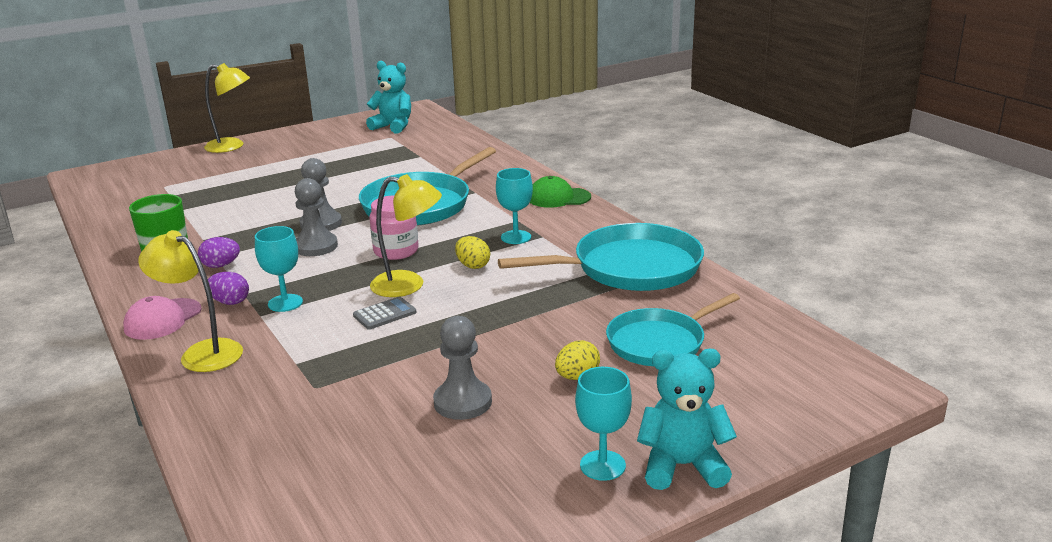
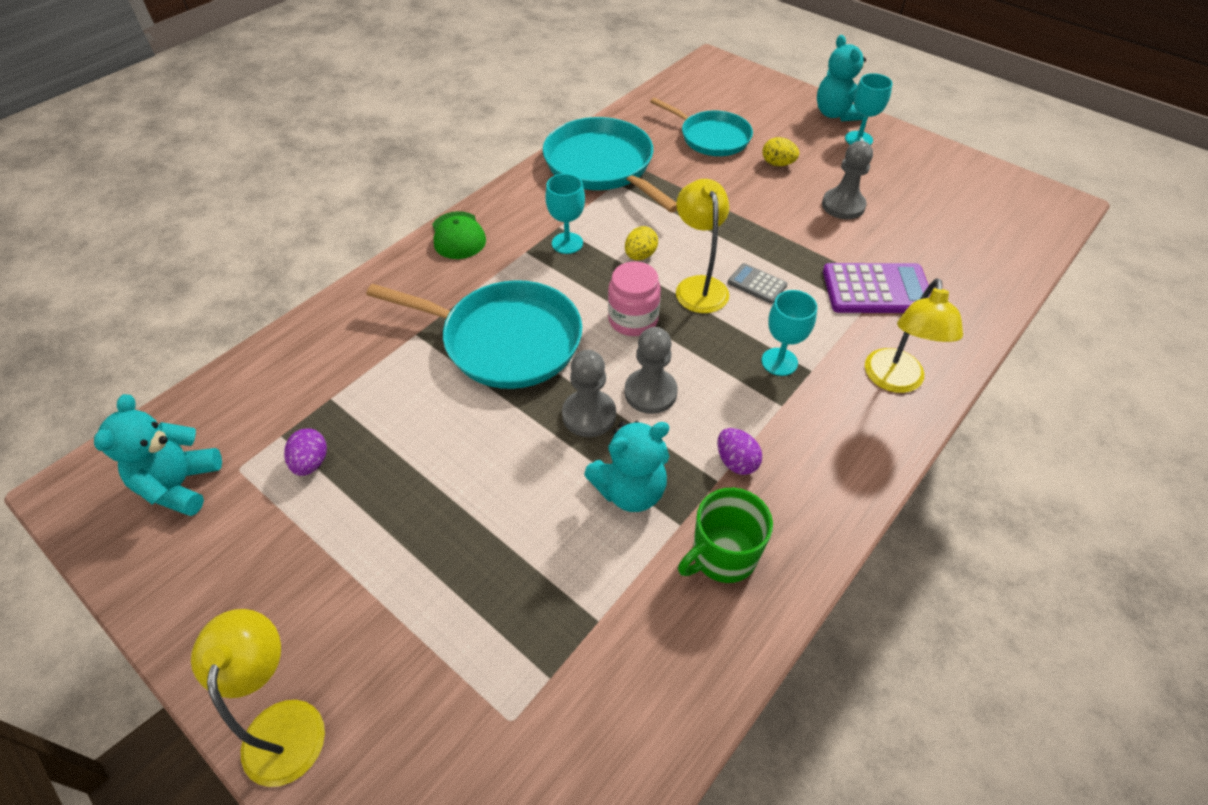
camera: 110 degrees left, 25 degrees up
(163, 319) = (868, 448): pink cap -> none
(230, 302) = (803, 408): purple egg -> purple egg (311, 462)
(246, 228) = (630, 490): none -> turquoise teddy bear
(312, 380) = (876, 290): none -> purple calculator

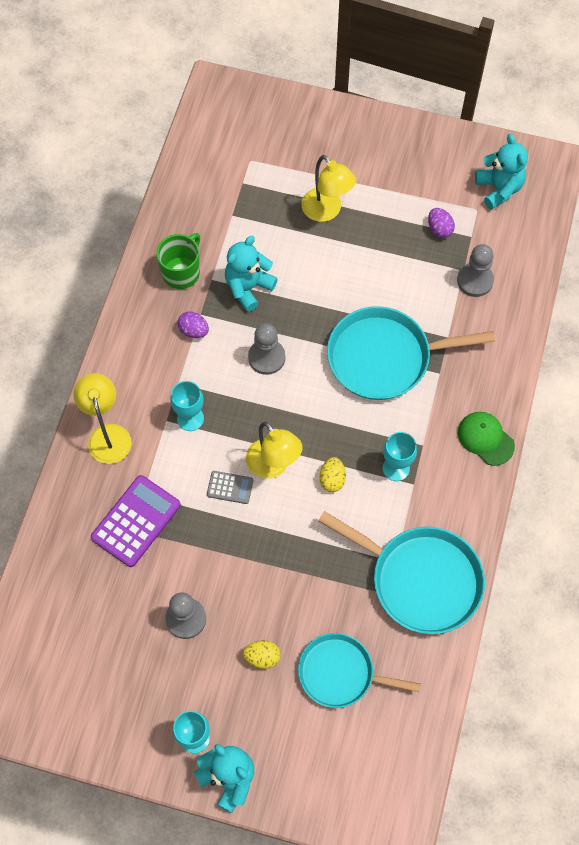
camera: 155 degrees right, 15 degrees up
(285, 722) = (349, 121): yellow lamp -> yellow lamp (326, 211)
(589, 415) = (297, 325): grey pawn -> grey pawn (475, 280)
(633, 320) = (306, 412): pink jar -> none
(876, 290) = (136, 521): purple calculator -> purple calculator turned 150 degrees clockwise

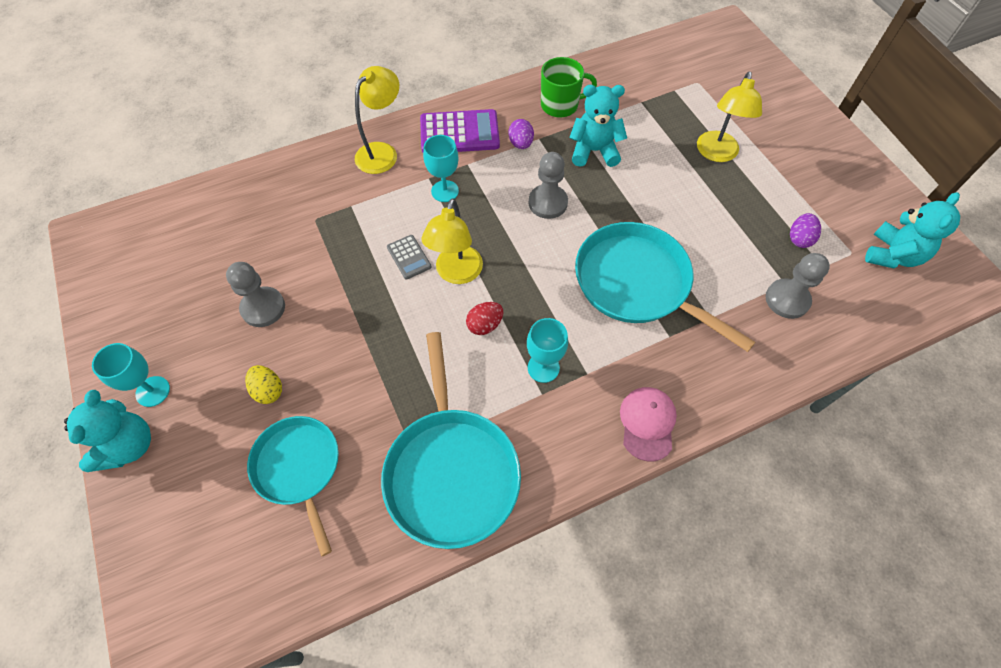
camera: 50 degrees right, 5 degrees down
(136, 521) = (324, 217): purple calculator -> purple calculator (459, 133)
(332, 479) = (485, 325): yellow egg -> red egg
(485, 439) = (647, 423): green cap -> pink cap

